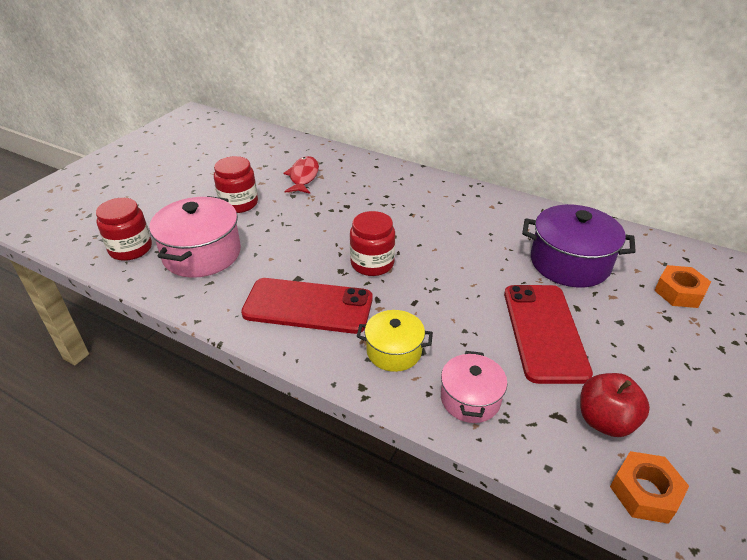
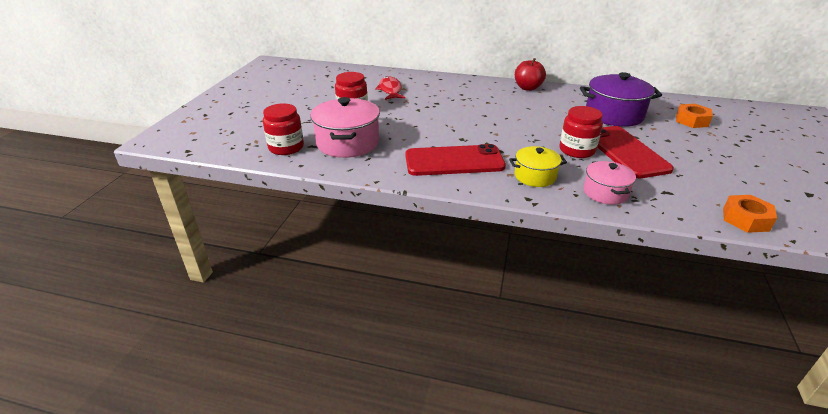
camera: 15 degrees left, 5 degrees down
(372, 263) = (481, 132): red jar -> red jar (577, 150)
(605, 421) = (696, 189): red apple -> red apple (527, 88)

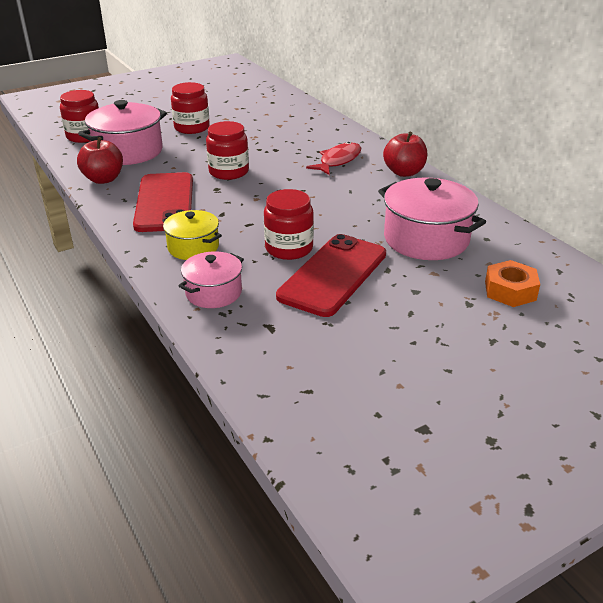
camera: 45 degrees right, 0 degrees up
(378, 167) = (103, 179): none -> red apple
(390, 90) = (264, 122): red fish -> red fish (338, 160)
(444, 126) = (229, 172): none -> red jar
(454, 161) = (164, 202): red phone -> red phone turned 45 degrees clockwise
(614, 115) = (426, 239): purple pot -> pink pot
(745, 219) = (275, 393): orange nut -> none

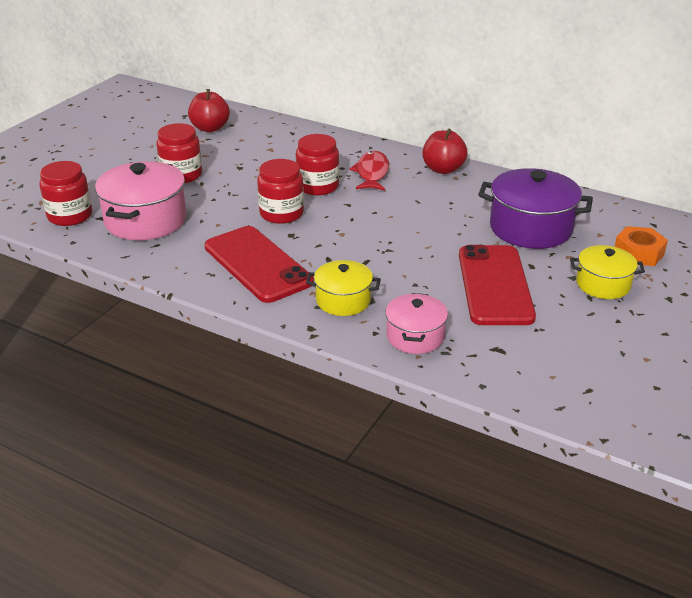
camera: 30 degrees left, 0 degrees up
(103, 179) = (159, 259): red apple -> red apple (210, 128)
(289, 248) = (430, 273): red jar -> red jar (317, 186)
(426, 239) = (530, 228): pink pot -> purple pot
(437, 306) = (603, 284): none -> yellow pot

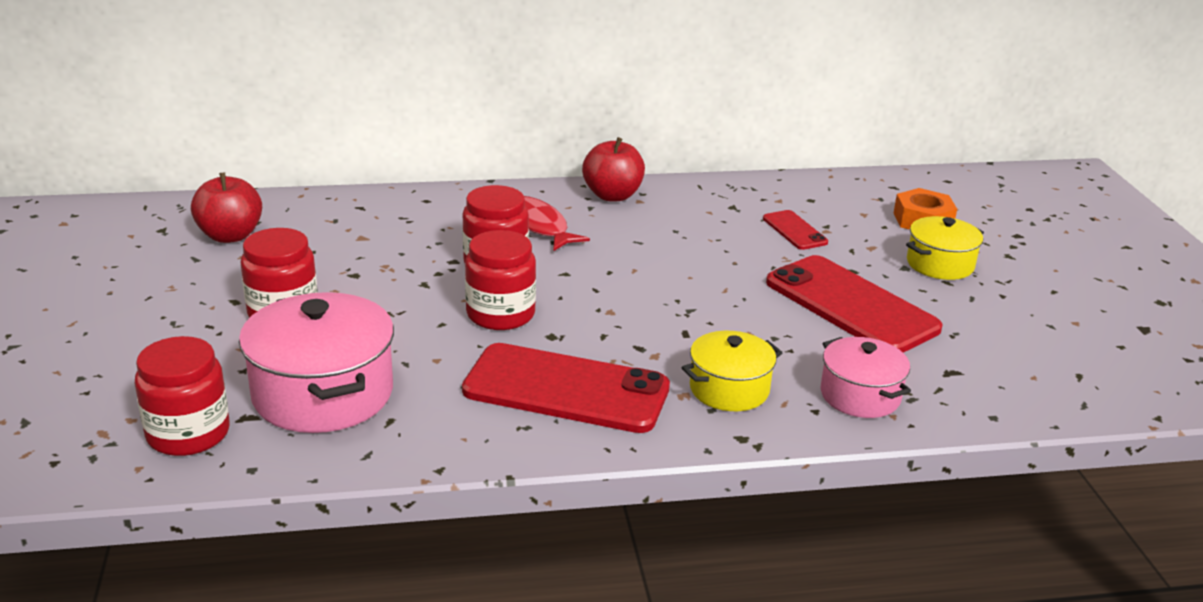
camera: 40 degrees left, 5 degrees down
(530, 228) = (794, 230): purple pot -> red phone

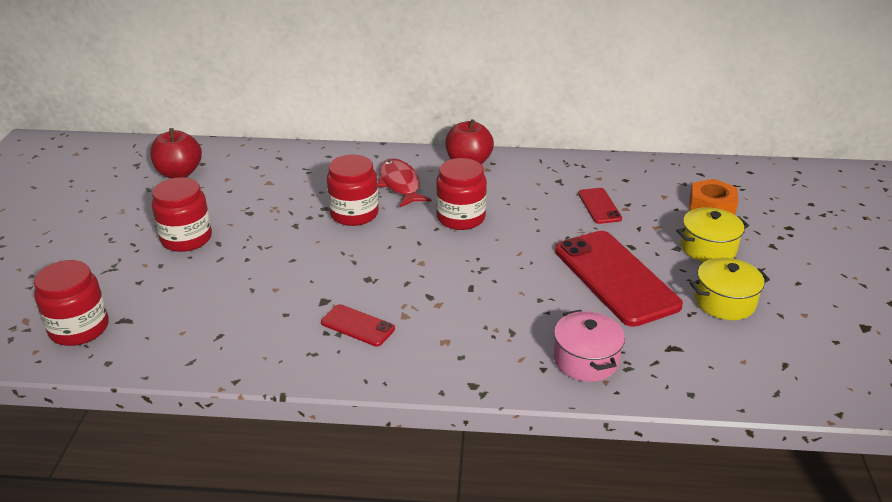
camera: 15 degrees right, 5 degrees up
(323, 394) = (183, 308): pink pot -> none
(500, 314) = (338, 256): red jar -> red jar (461, 218)
(566, 389) = (357, 326): red phone -> red phone, size x0.47
(729, 389) = (482, 341): yellow pot -> yellow pot (724, 302)

